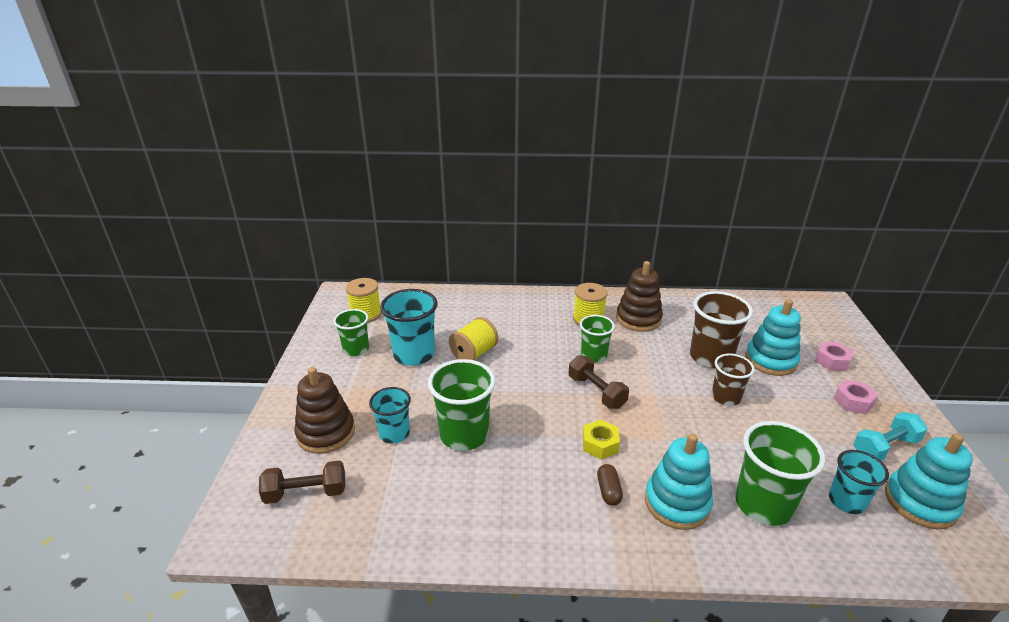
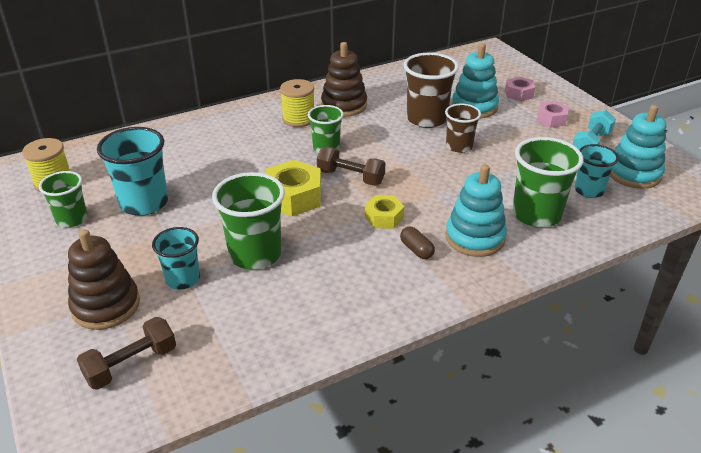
camera: 30 degrees left, 5 degrees up
(474, 353) = (208, 182): yellow spool -> none
(533, 392) = (293, 197): none -> yellow nut

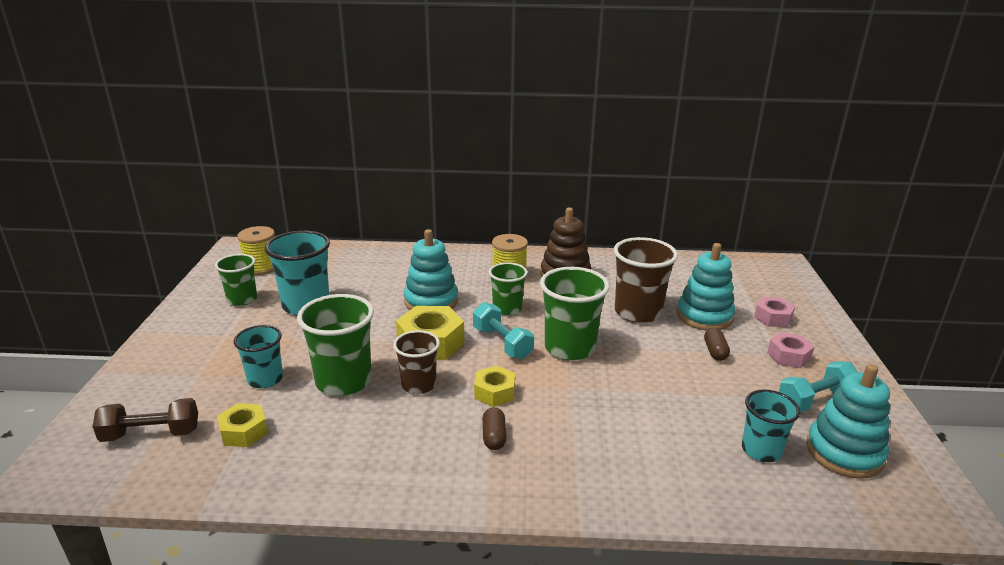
camera: 30 degrees right, 10 degrees down
(106, 306) = (188, 377): brown stacking toy -> none
(215, 327) = (244, 432): none -> yellow nut
(350, 177) = (502, 343): brown dumbbell -> turquoise dumbbell
(459, 146) = (646, 350): brown cup -> brown cup (418, 385)
(475, 238) = (569, 449): turquoise stacking toy -> turquoise stacking toy (431, 301)
(504, 132) = (715, 352): none -> brown capsule
(536, 214) = (666, 452): green cup -> green cup (570, 348)

